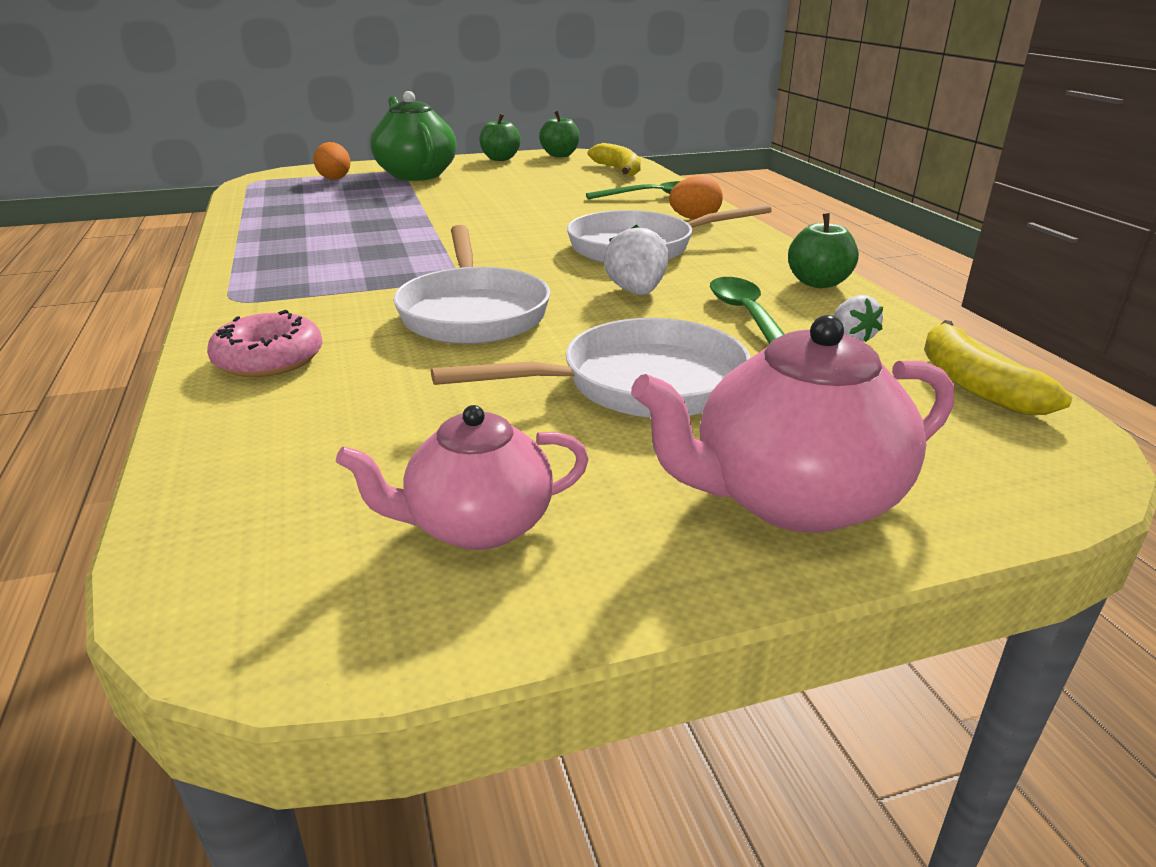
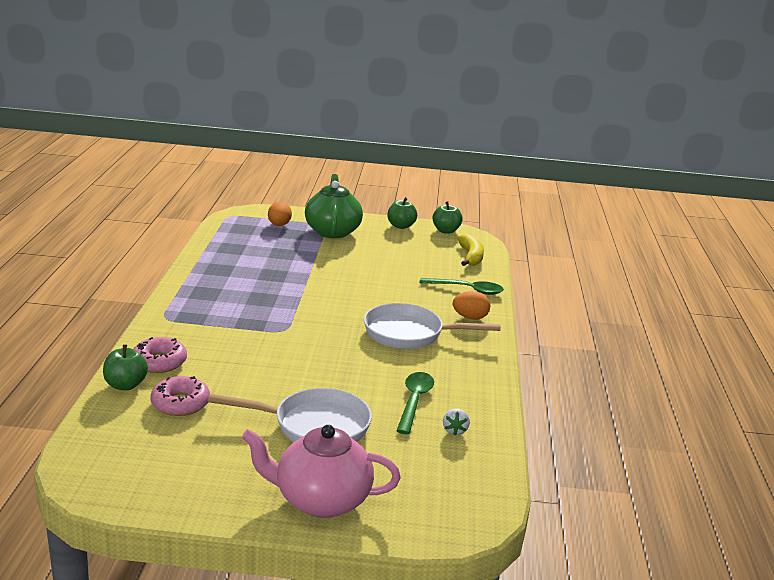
camera: 20 degrees right, 5 degrees down
(362, 410) = (180, 403): none -> pink donut
(473, 312) = (274, 358): white pan -> none
(477, 525) = (187, 471): pink teapot -> none
(636, 292) = (372, 367): white strawberry -> none
(818, 283) = (484, 389): green apple -> green apple (125, 385)
(974, 385) = (481, 476): yellow banana -> none

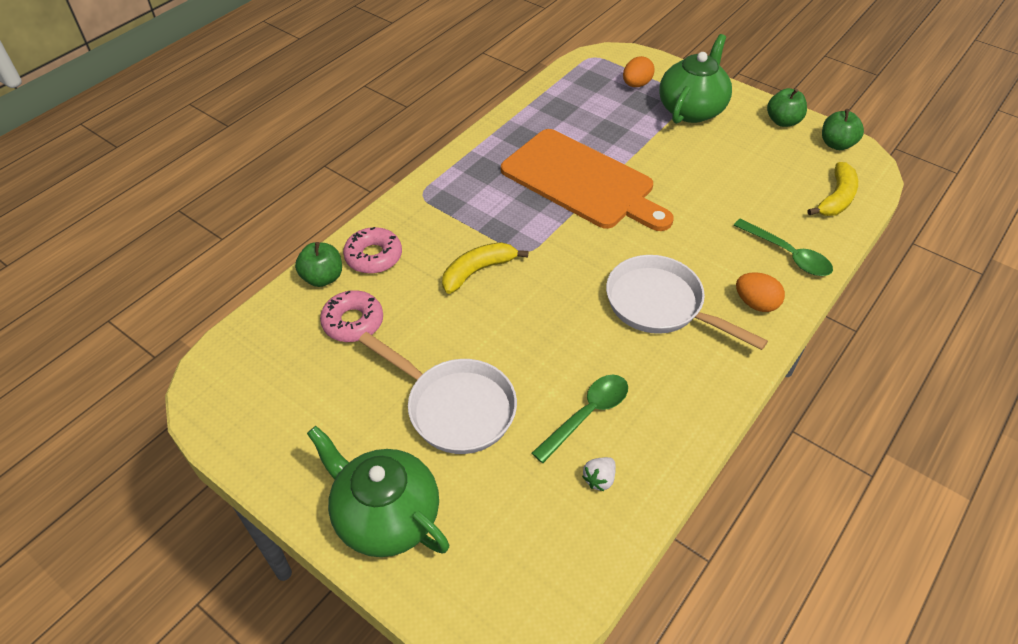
camera: 35 degrees right, 25 degrees up
(257, 349) = (478, 271): none -> yellow banana
(289, 283) = (582, 181): none -> orange cutting board
(321, 500) = (386, 516): pink teapot -> green teapot

